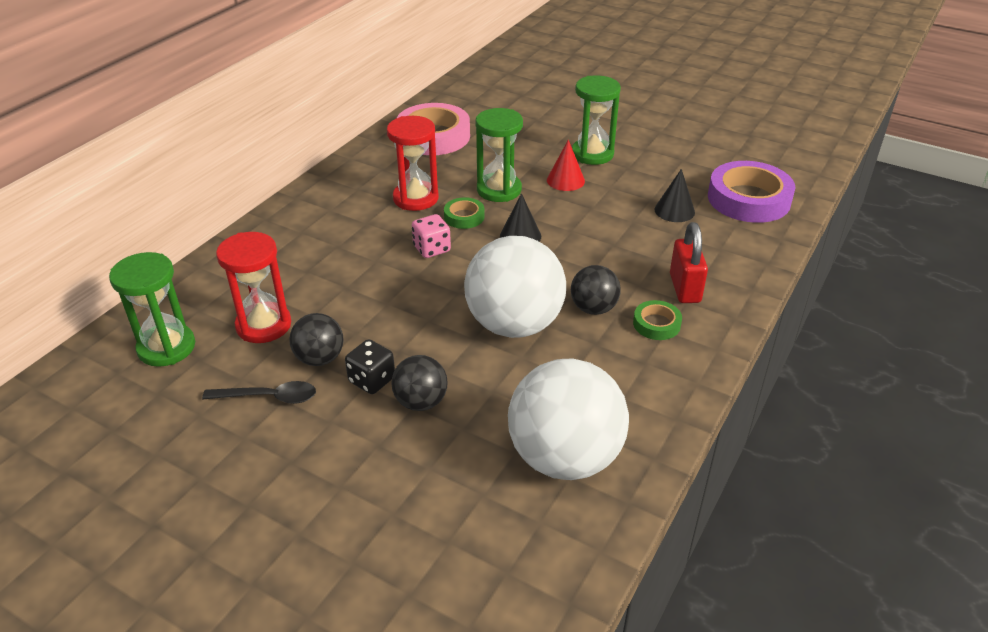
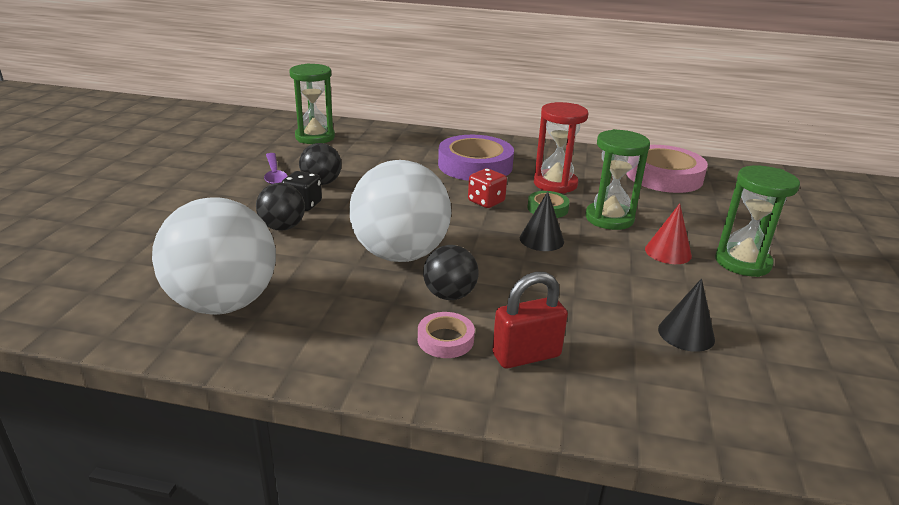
camera: 70 degrees right, 10 degrees down
(264, 325) = (350, 159): red hourglass -> none
(269, 397) = (274, 174): black spoon -> purple spoon
(432, 249) = (486, 202): pink dice -> red dice
(656, 324) = (445, 339): green tape -> pink tape
(748, 199) = (787, 401): purple tape -> purple tape (475, 165)

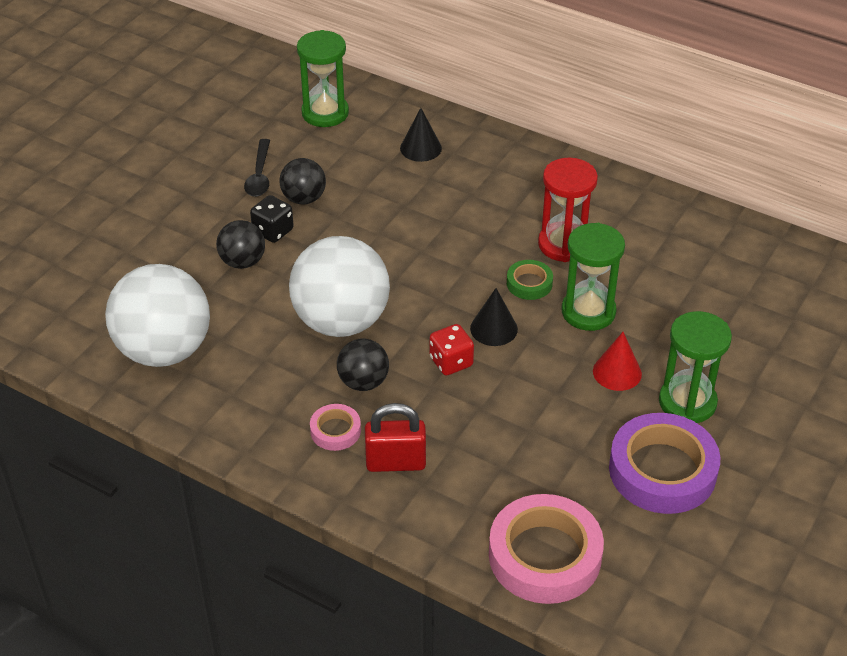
camera: 20 degrees right, 15 degrees up
(274, 174) = (259, 175): purple spoon -> black spoon
(475, 165) = (488, 196): purple tape -> purple tape (662, 470)
(486, 202) = (467, 260): red dice -> red dice (451, 362)
(664, 176) = (707, 253): pink tape -> pink tape (544, 556)
(686, 334) = (555, 473): black cone -> black cone (420, 148)

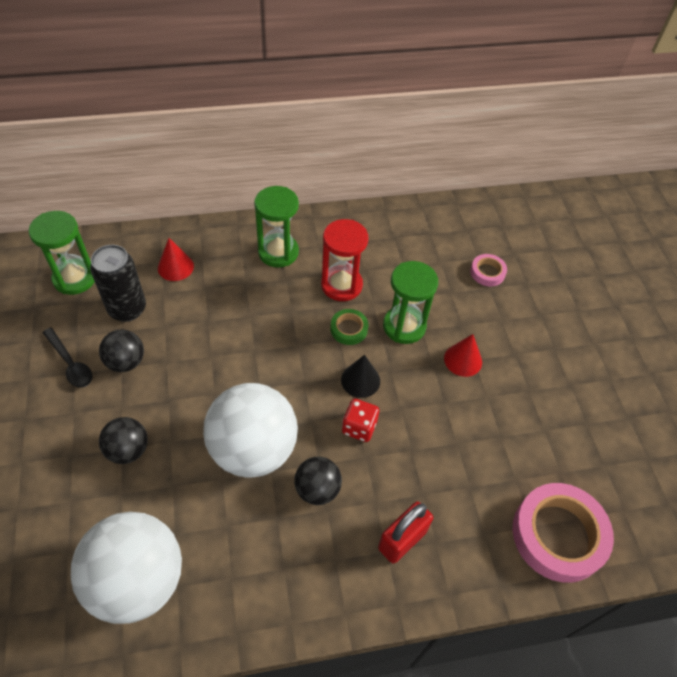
camera: 45 degrees left, 10 degrees up
(273, 231) = (127, 406): black dice -> none
(335, 431) = (337, 547): pink tape -> pink tape (487, 272)
(345, 159) = (127, 309): none -> black can
(420, 148) = (175, 267): black cone -> red cone
(662, 470) = (555, 413): purple tape -> none
(687, 402) = (520, 353): green hourglass -> green hourglass (278, 252)

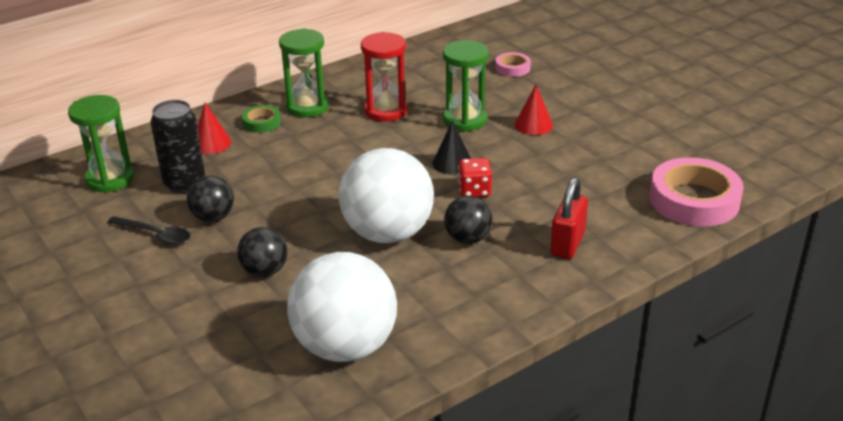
camera: 20 degrees left, 20 degrees down
(349, 329) = (415, 135): green tape -> green tape (261, 122)

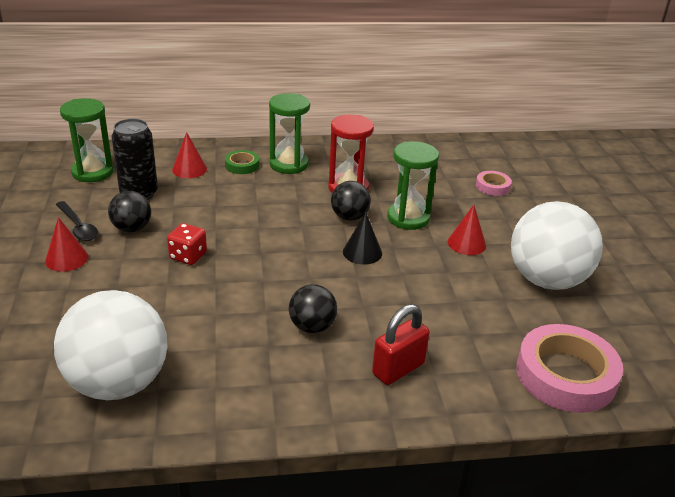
camera: 25 degrees right, 0 degrees up
(177, 267) = (66, 258): none -> red cone
(265, 271) = (124, 288): black ball -> black ball (349, 217)
(388, 233) = (249, 294): white ball -> white ball (547, 280)
(474, 191) = (358, 285): red dice -> red dice (188, 256)

